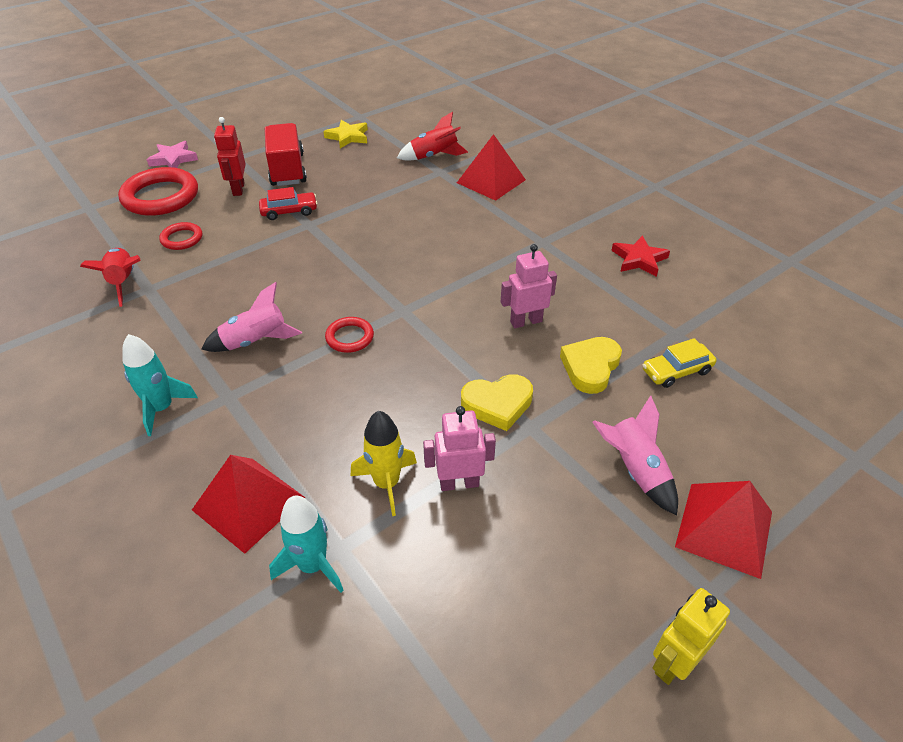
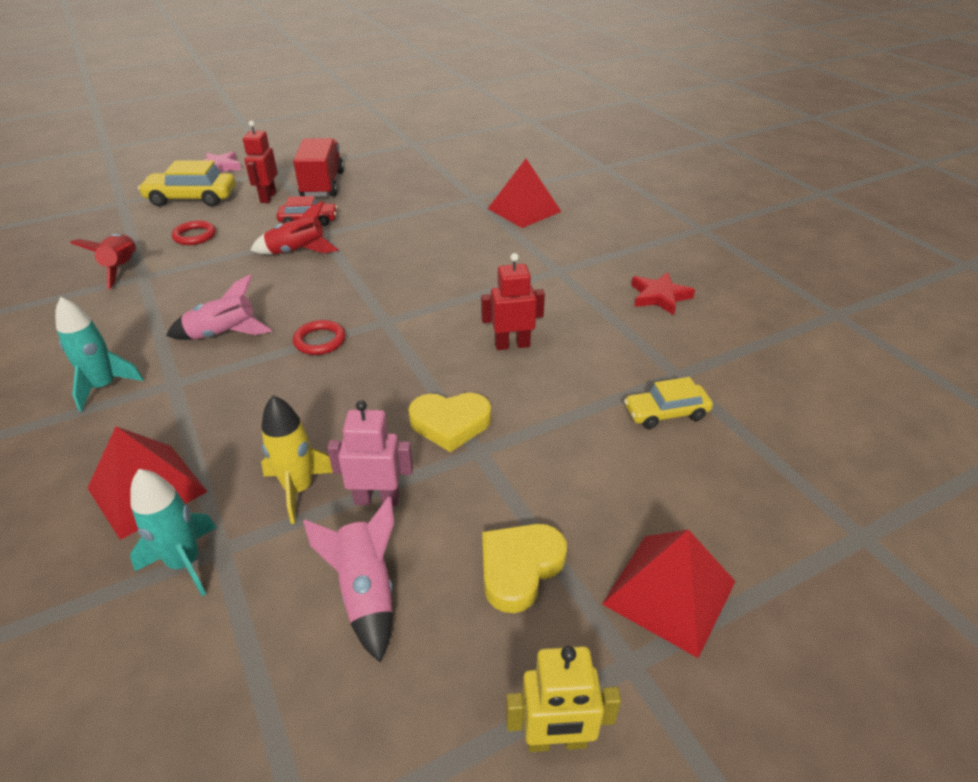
camera: 10 degrees right, 5 degrees down
(160, 197) = (192, 198): red ring -> yellow car
(348, 137) = (394, 160): yellow star -> none
(434, 156) = (473, 183): red rocket -> red rocket (297, 252)
(526, 321) = (512, 345): pink robot -> red robot
(590, 367) = (567, 398): yellow heart -> yellow heart (519, 568)
(635, 470) = (582, 512): pink rocket -> pink rocket (366, 592)
(673, 662) = (556, 740): yellow robot -> yellow robot turned 150 degrees counterclockwise

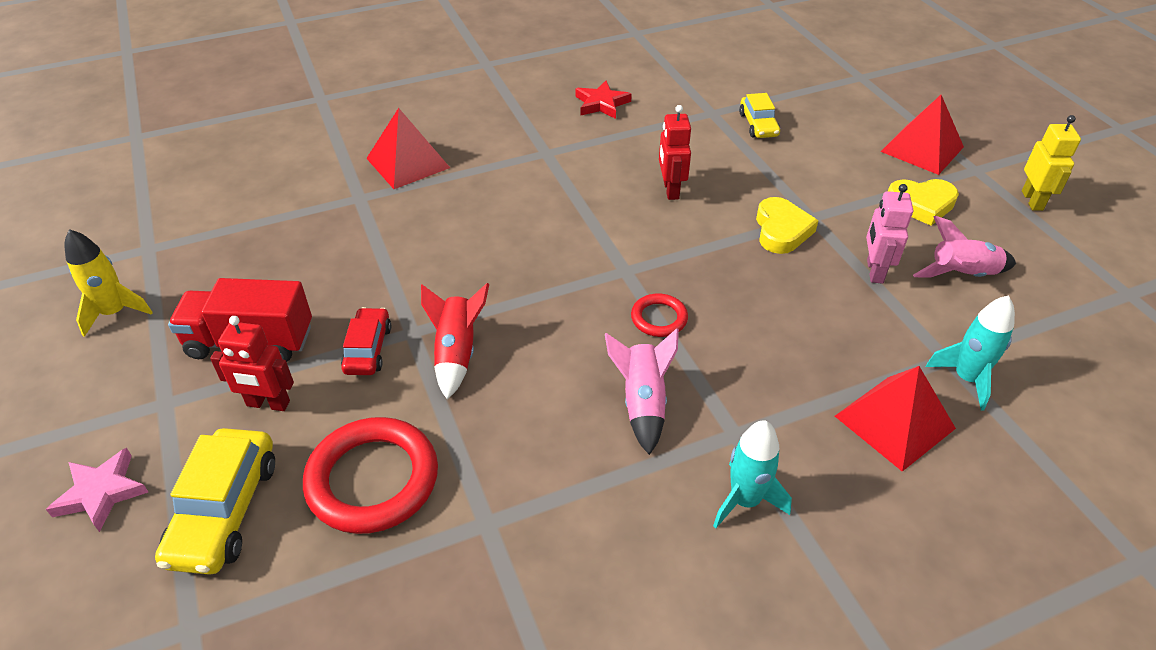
camera: 85 degrees left, 5 degrees up
(122, 268) = (456, 557): red rocket -> none
(195, 236) = (373, 479): red ring -> red ring, size x1.97
(299, 489) = (873, 317): yellow rocket -> yellow rocket (115, 313)
(519, 568) = (921, 204): yellow heart -> yellow heart turned 45 degrees counterclockwise

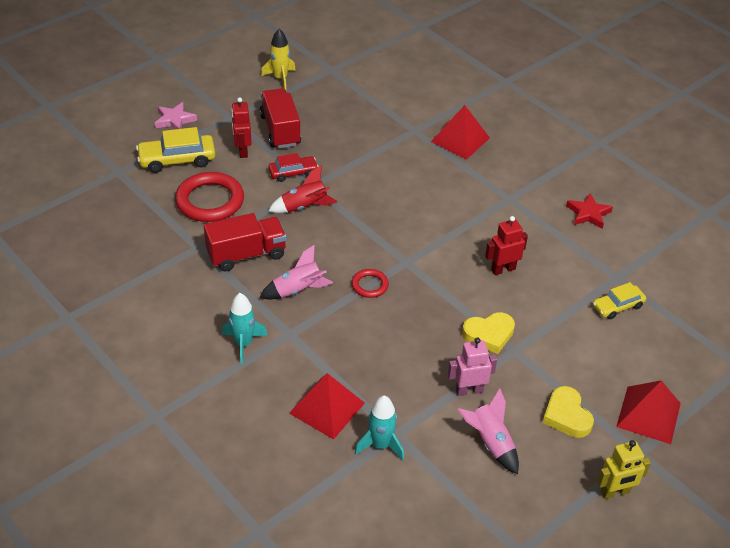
camera: 70 degrees right, 0 degrees up
(535, 453) = (246, 254): none -> red truck

